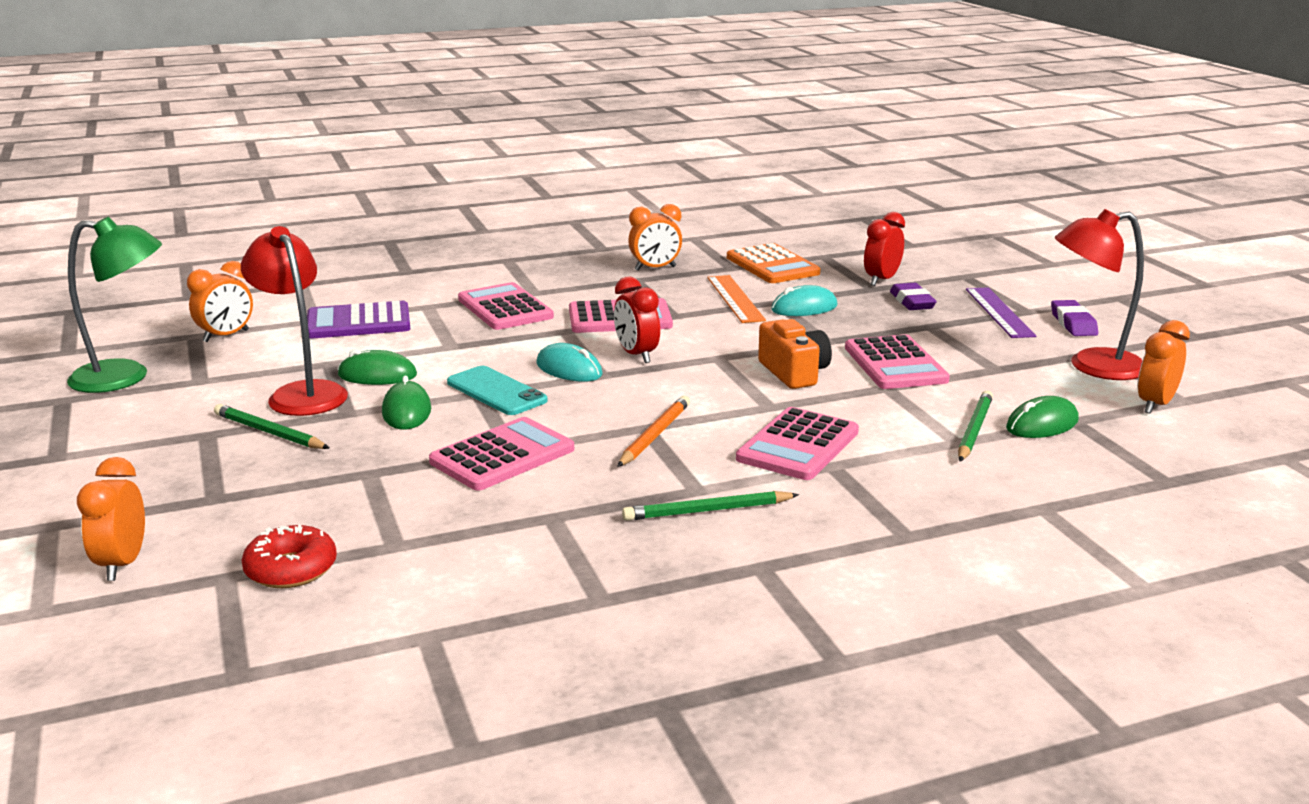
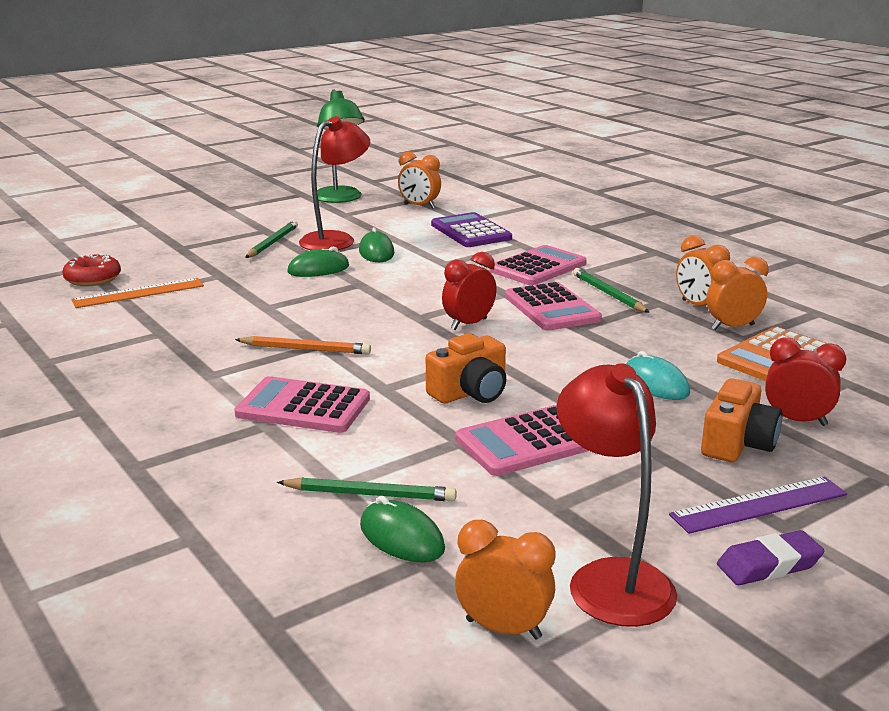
camera: 75 degrees right, 0 degrees up
(122, 564) = (101, 245): orange clock -> orange clock (732, 327)
(496, 391) = (365, 288): turquoise phone -> none
(502, 456) = (254, 306): pink calculator -> none
(569, 369) = (422, 305): turquoise mouse -> none
(707, 511) = (174, 382): green pencil -> green pencil (608, 294)
(735, 298) = (650, 349): orange ruler -> orange ruler (138, 293)
(912, 302) = (737, 443): purple eraser -> orange camera

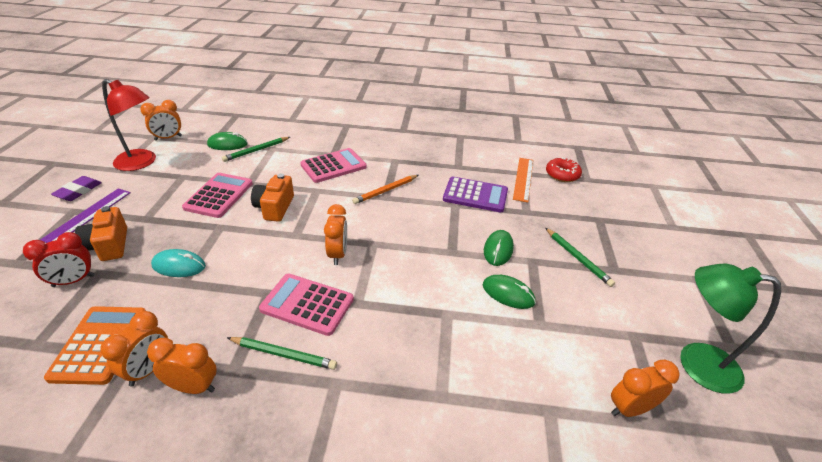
camera: 130 degrees right, 15 degrees up
(336, 239) = (559, 291): red lamp -> none
(468, 324) = (338, 254): red clock -> orange clock
(470, 232) = (509, 386): purple calculator -> purple calculator (475, 195)
(538, 267) = (378, 360): pink calculator -> none

